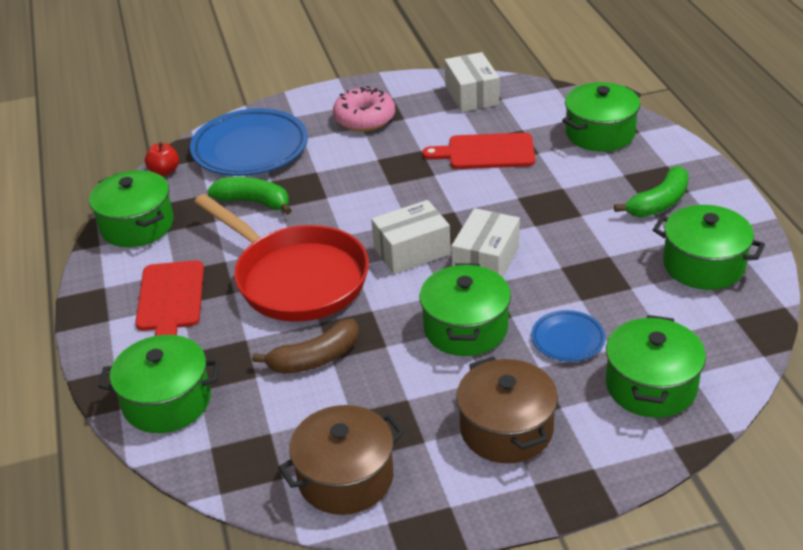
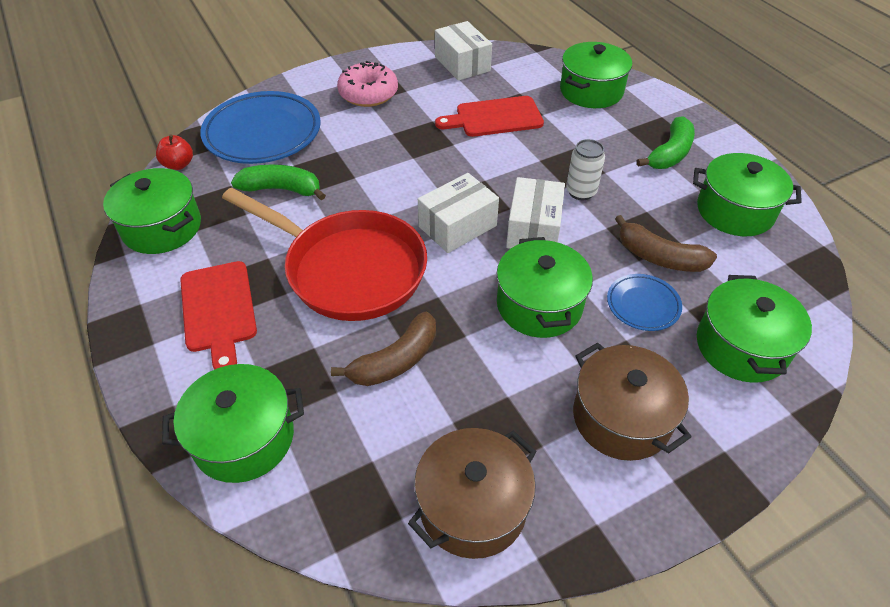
camera: 15 degrees left, 10 degrees up
(548, 231) = (581, 192): none -> white can
(603, 299) = (659, 257): none -> brown banana

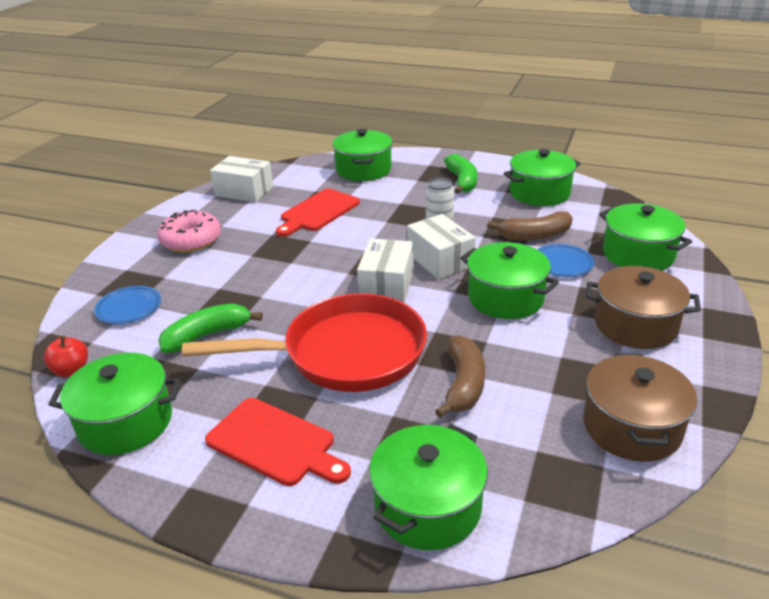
camera: 40 degrees left, 15 degrees down
(263, 133) = (129, 308): blue plate -> blue plate, size x0.50

